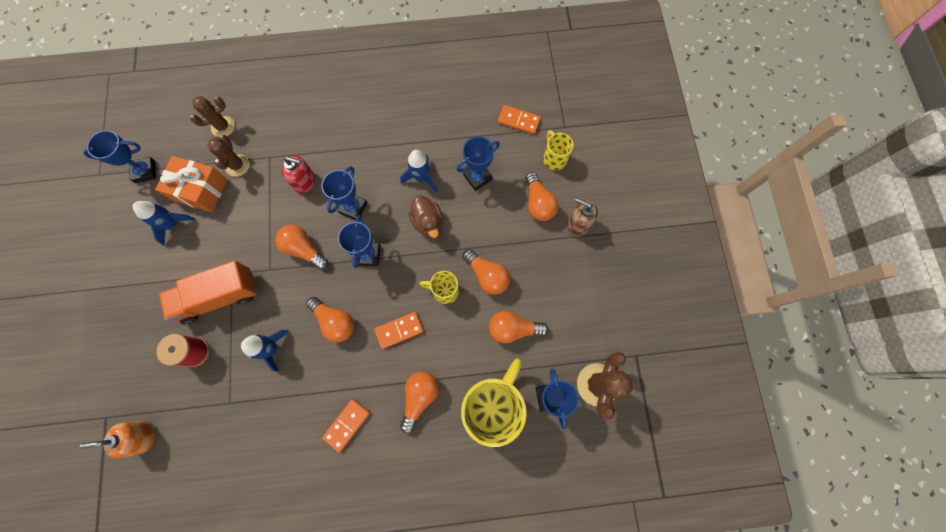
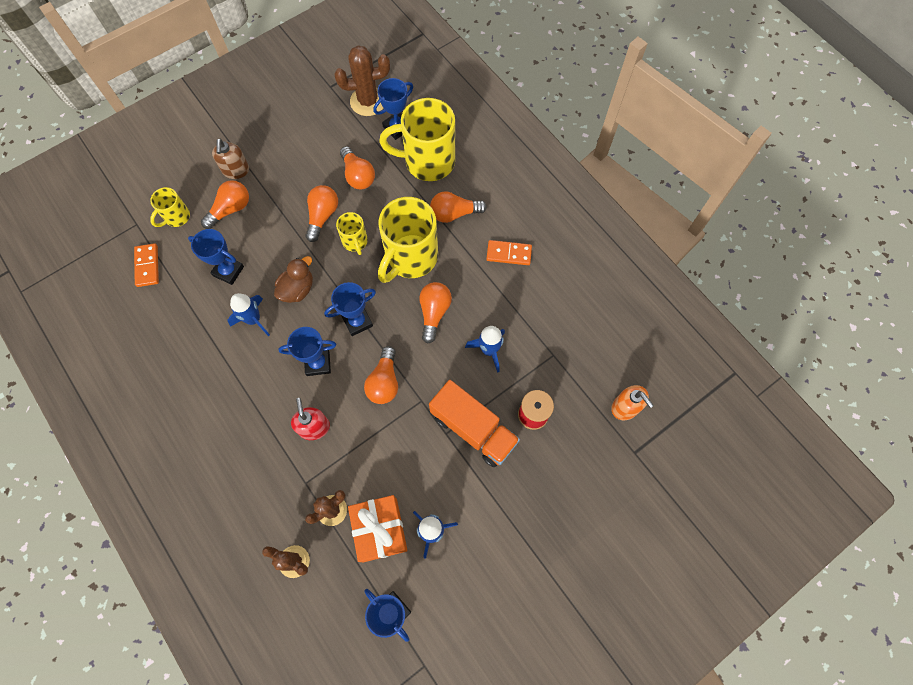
camera: 120 degrees left, 5 degrees down
(399, 330) = (410, 258): orange domino -> yellow mug

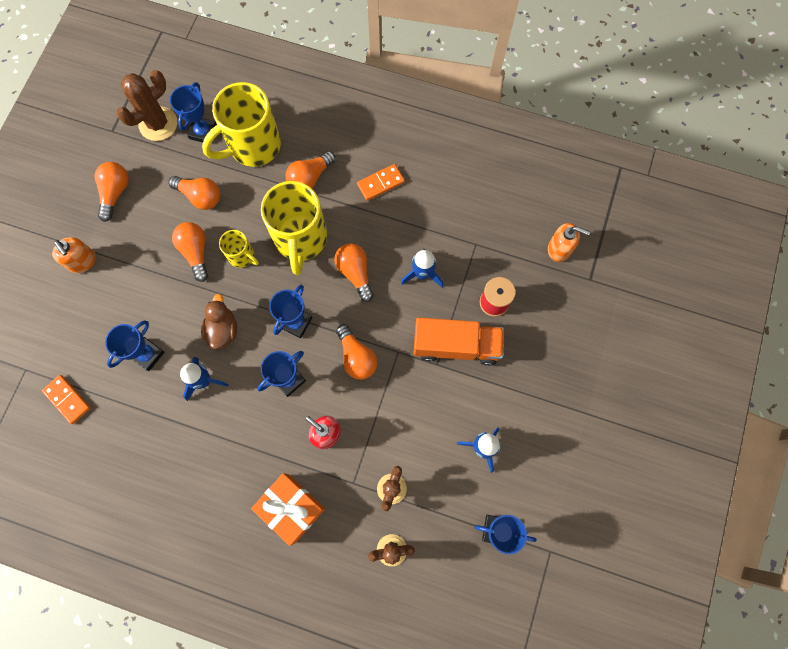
camera: 35 degrees left, 5 degrees up
(176, 217) = (60, 339): yellow mug -> none
(228, 271) = (147, 354): blue trophy -> blue trophy turned 45 degrees counterclockwise
(230, 209) = (106, 299): orange light bulb -> orange light bulb (115, 193)
(236, 170) = (83, 261): brown soap dispenser -> orange soap dispenser
(380, 530) = (441, 476): orange gift -> orange gift (291, 508)

